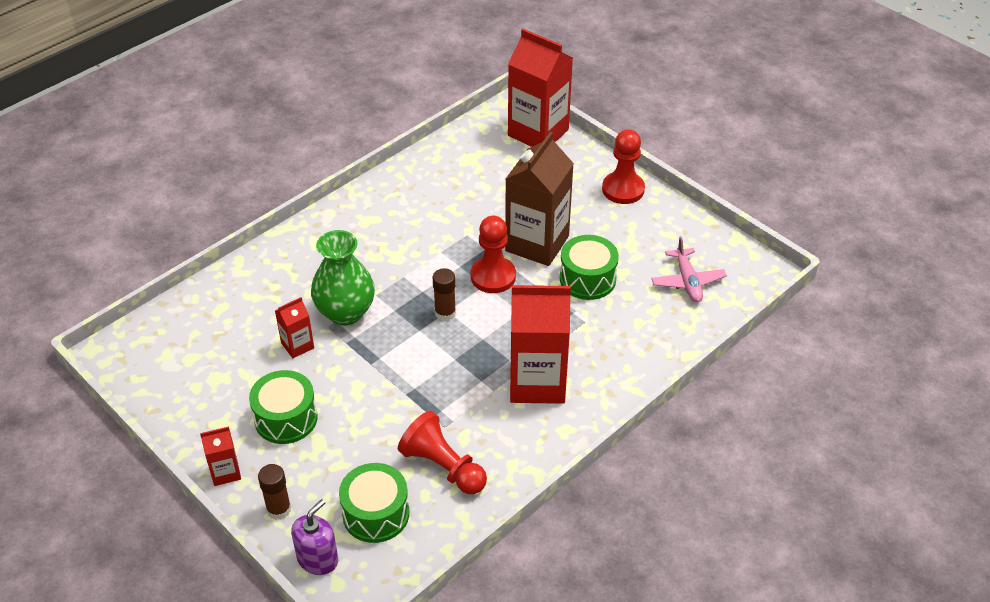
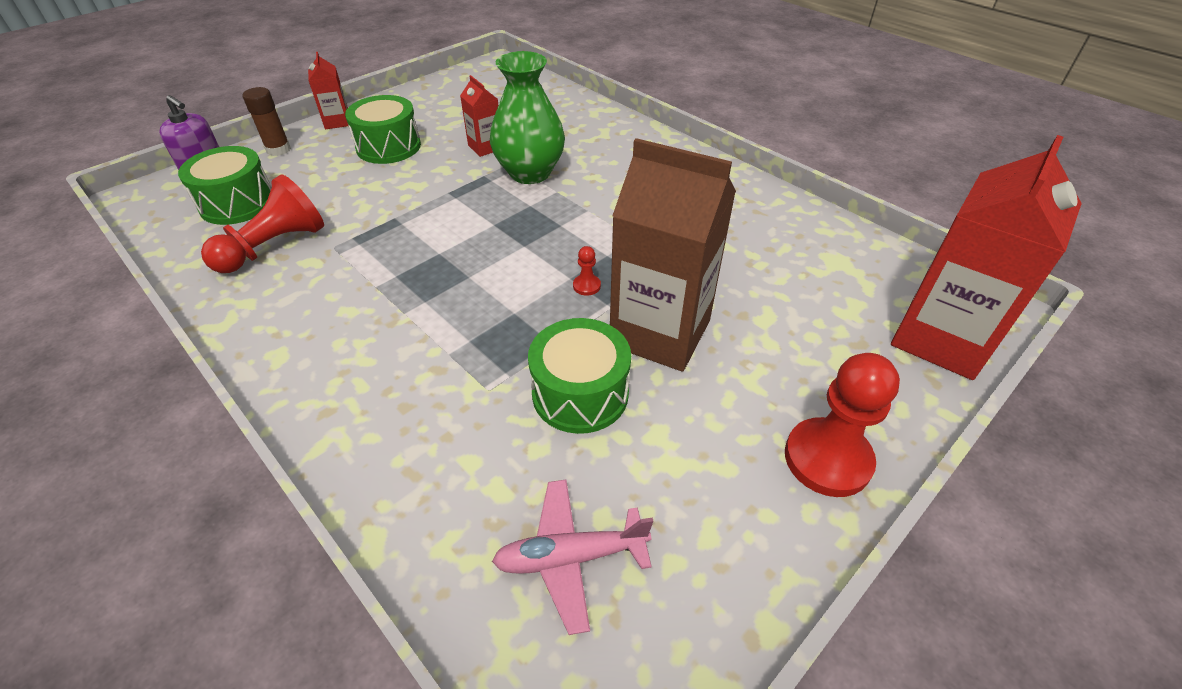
camera: 90 degrees right, 0 degrees up
(445, 313) = (520, 244): brown glue stick -> none
(493, 276) = (586, 286): red pawn -> red pawn, size x0.42
(537, 382) = (375, 328): red carton -> none

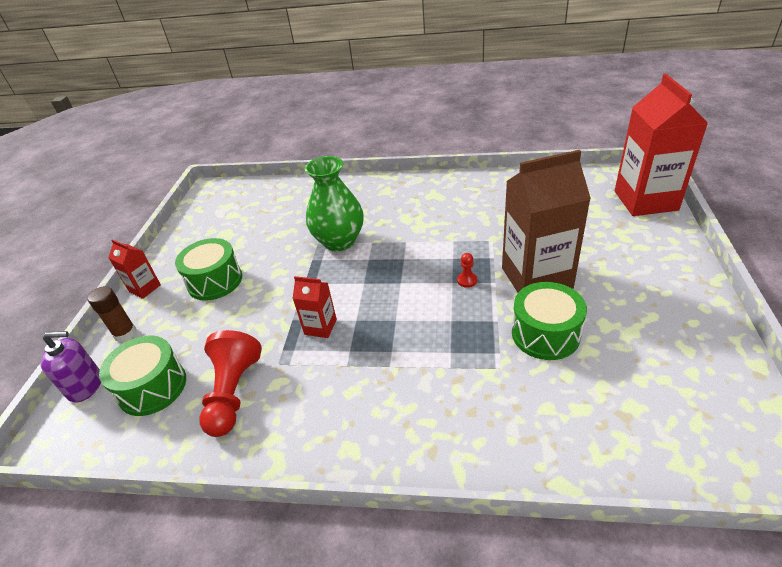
camera: 35 degrees left, 5 degrees down
(485, 147) = (286, 243): red carton -> red carton (320, 327)
(570, 557) = (654, 408): pink plane -> none
(827, 459) = (679, 281): red pawn -> none

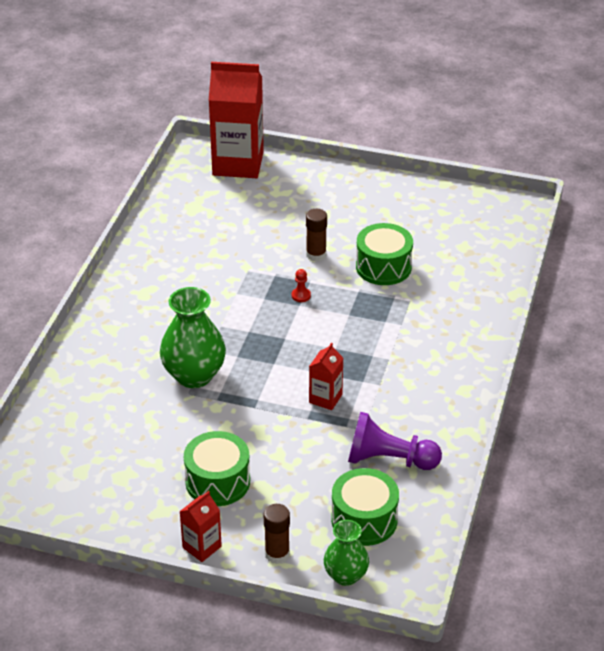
camera: 85 degrees left, 0 degrees up
(85, 386) = (345, 575): purple soap dispenser -> green vase
(233, 393) = (388, 460): red pawn -> purple pawn
(536, 278) = (316, 255): brown carton -> brown glue stick

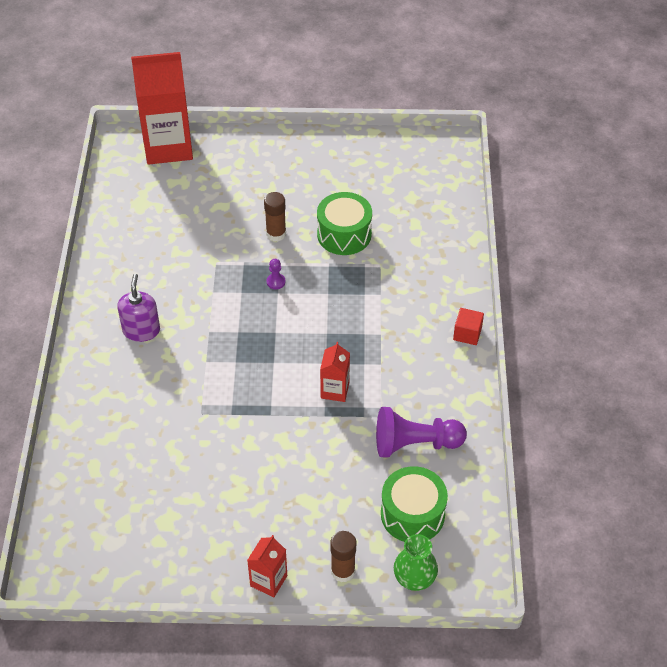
camera: 15 degrees left, 10 degrees up
(156, 313) = (141, 330): none -> purple soap dispenser
(194, 375) = (200, 392): green vase -> none
(217, 481) = (261, 505): green drum -> none
(301, 295) = (276, 282): red pawn -> purple pawn
(477, 374) = (467, 334): none -> red cube

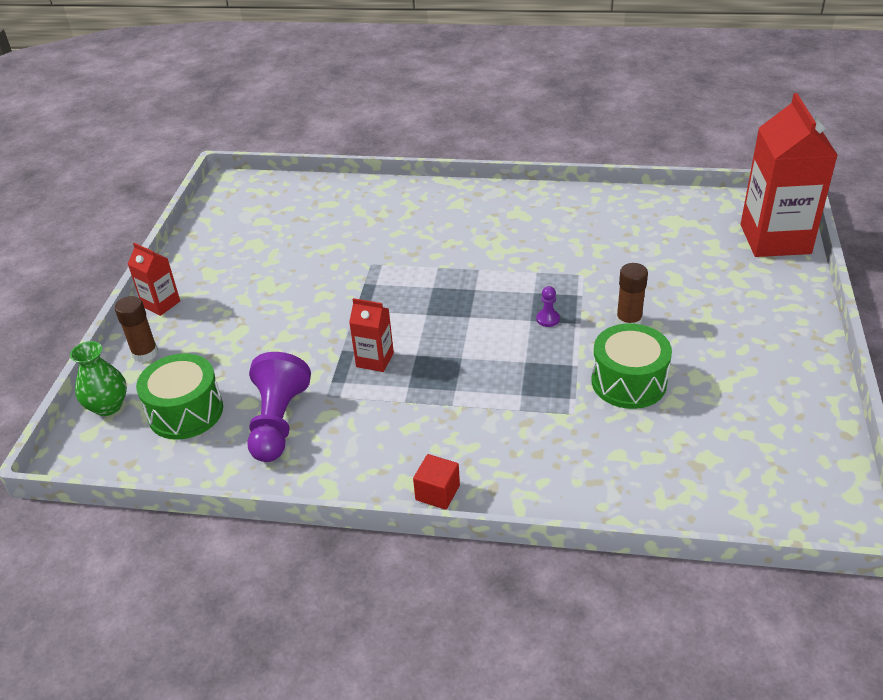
camera: 100 degrees right, 10 degrees down
(141, 330) = (487, 226): purple soap dispenser -> none

